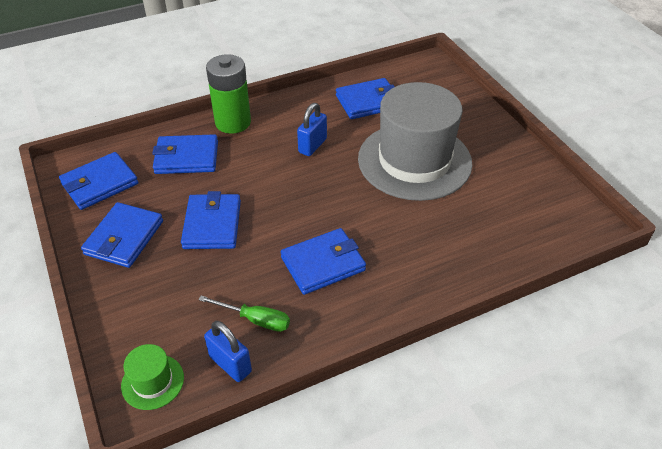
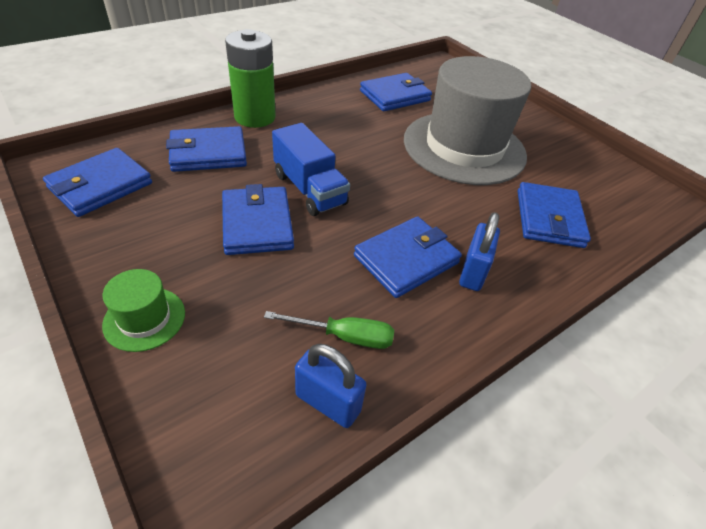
camera: 15 degrees left, 0 degrees up
(124, 238) = (143, 247): blue wallet -> blue wallet (549, 218)
(152, 381) = (219, 445): green hat -> green hat (144, 318)
(262, 196) = (309, 189): none -> blue truck
(312, 146) = (351, 137): blue padlock -> blue padlock (473, 272)

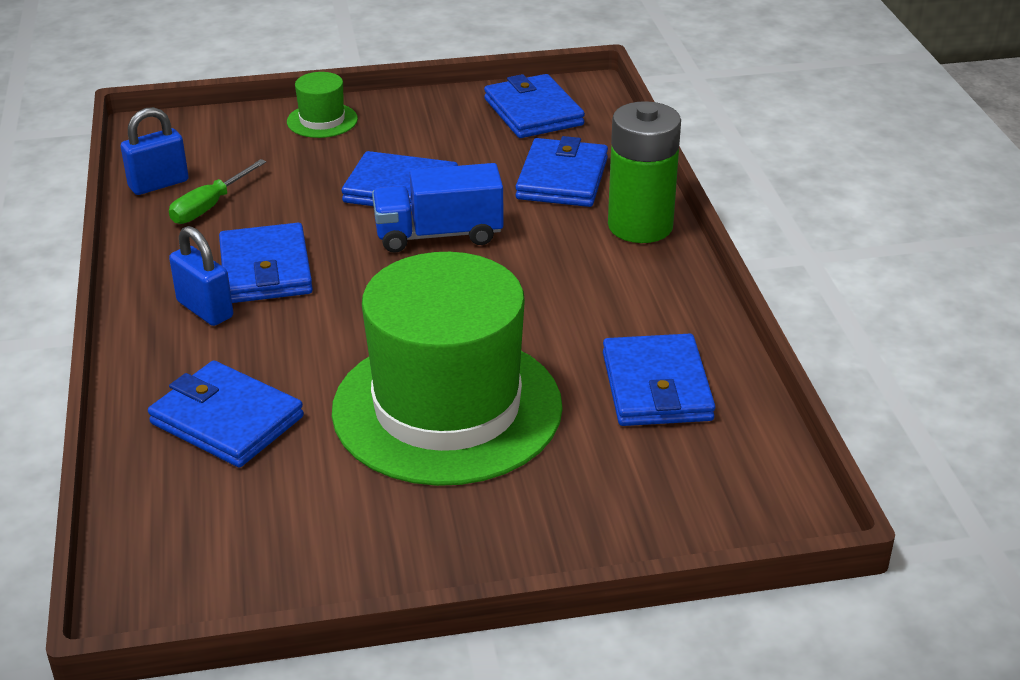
camera: 120 degrees right, 10 degrees down
(464, 147) = (447, 408): grey hat -> green hat

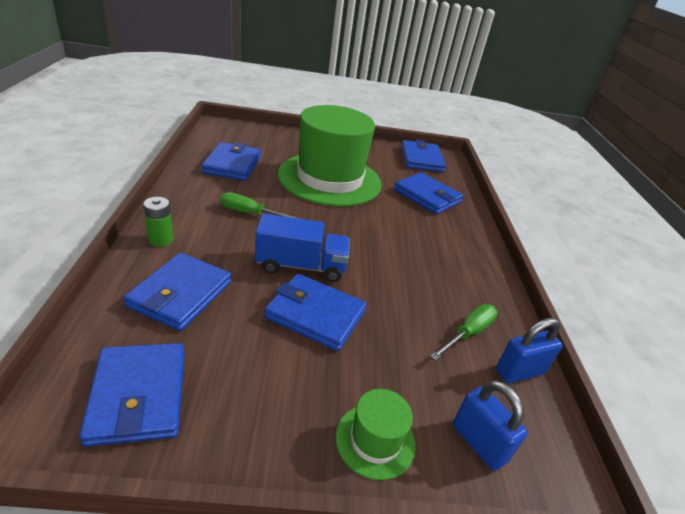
camera: 175 degrees left, 0 degrees up
(205, 309) = (450, 249): blue padlock -> blue padlock (479, 443)
(266, 269) = (418, 267): blue wallet -> blue wallet (421, 159)
(553, 292) = (250, 213): none -> green screwdriver
(640, 226) = (161, 240): green battery -> green battery, size x0.50

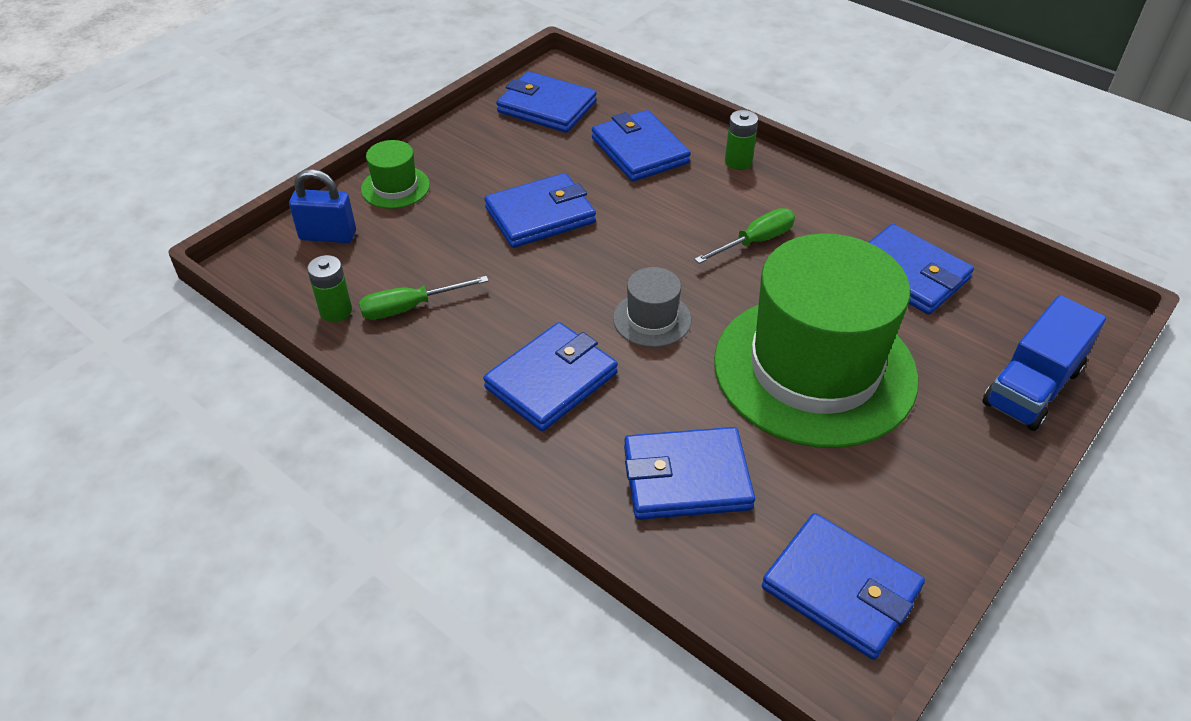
camera: 135 degrees right, 10 degrees up
(301, 266) = (619, 238): blue truck -> blue truck (1032, 387)
(354, 231) = (652, 319): none -> grey hat
(434, 249) = (551, 380): none -> blue wallet
(468, 333) = (410, 307): green screwdriver -> green screwdriver turned 75 degrees clockwise
(519, 371) = (336, 311): blue padlock -> green battery

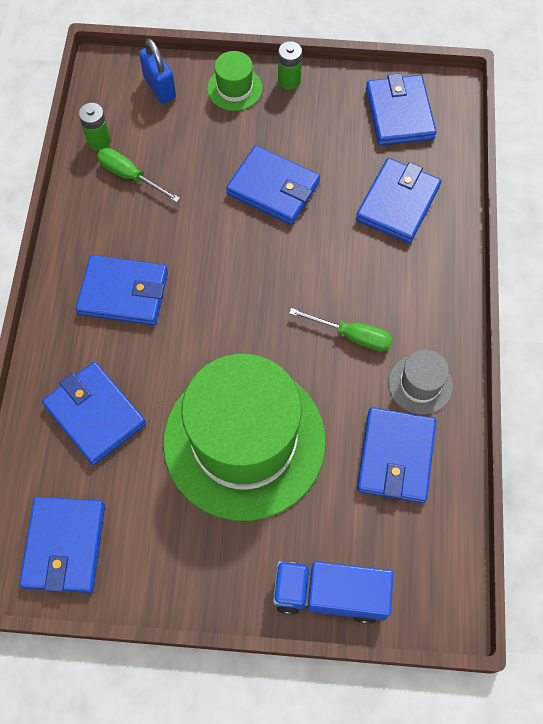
camera: 55 degrees right, 20 degrees up
(652, 319) = (220, 316): grey hat -> grey hat (420, 384)
(738, 162) = (440, 274): green battery -> green battery (289, 81)

